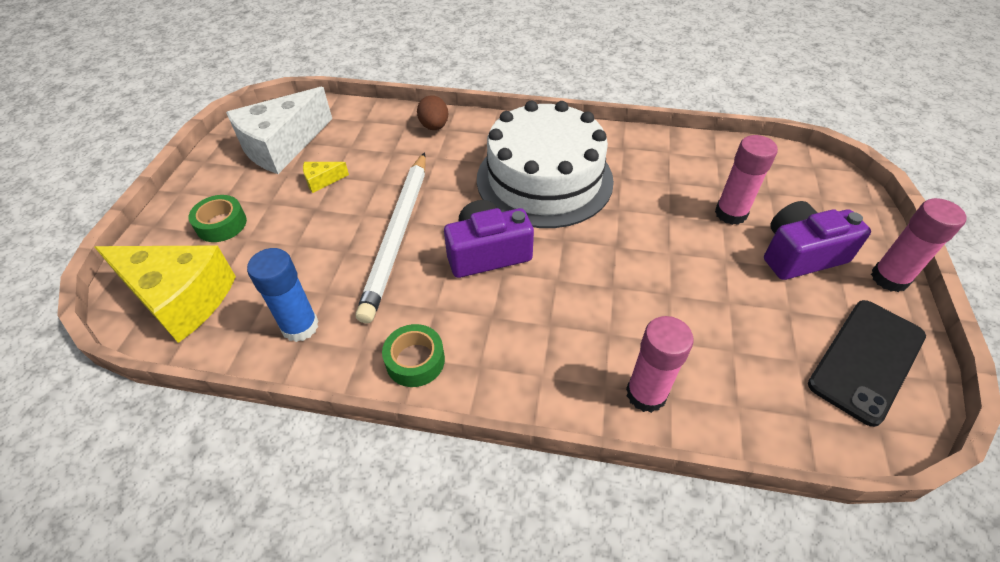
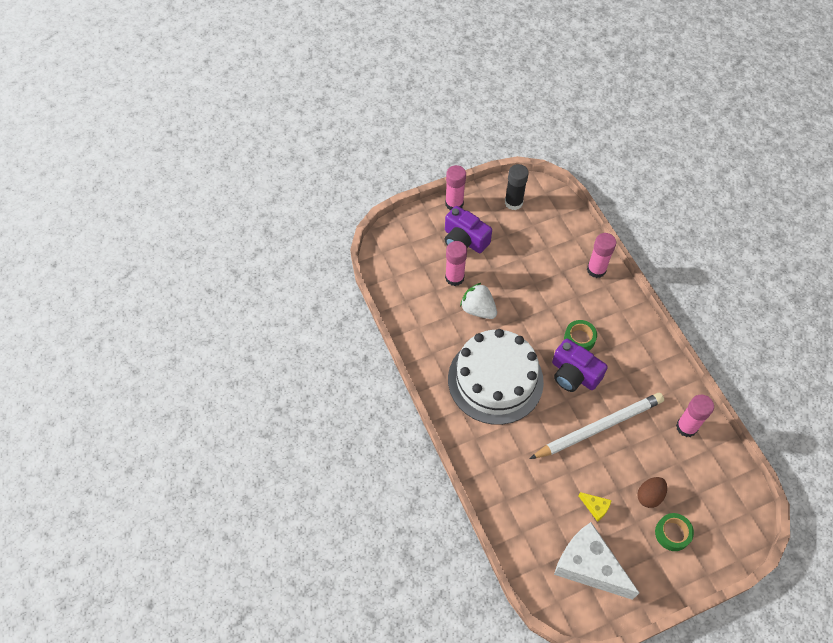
camera: 125 degrees left, 10 degrees up
(180, 298) = (725, 501): yellow cheese -> none
(282, 146) = (588, 566): white cheese -> white cheese turned 150 degrees counterclockwise
(300, 326) = (686, 427): blue glue stick -> pink glue stick
(415, 360) = (657, 363): green tape -> green tape (579, 339)
(434, 126) = (494, 479): brown egg -> brown egg (649, 496)
(660, 212) = (478, 309): none -> white strawberry
(866, 360) = (513, 202): black phone -> black glue stick

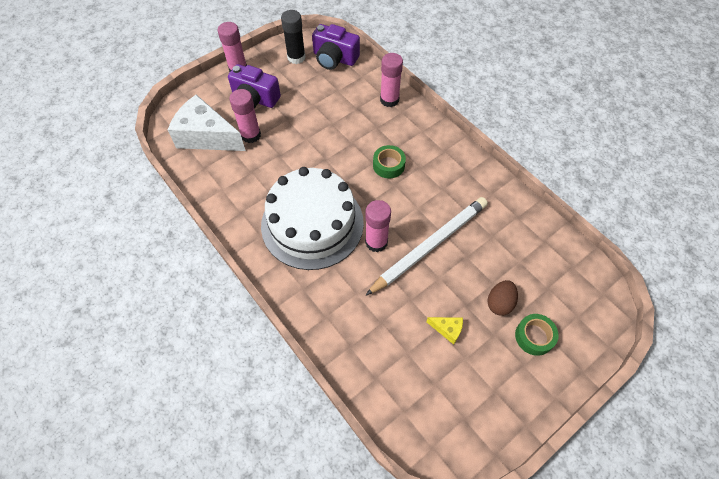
camera: 15 degrees left, 0 degrees up
(478, 309) = (280, 159): white strawberry -> none
(574, 374) = (391, 200): purple camera -> purple camera (334, 58)
(588, 566) = (456, 396): white cheese -> white cheese (206, 136)
(686, 427) = (516, 225): pink glue stick -> pink glue stick (376, 242)

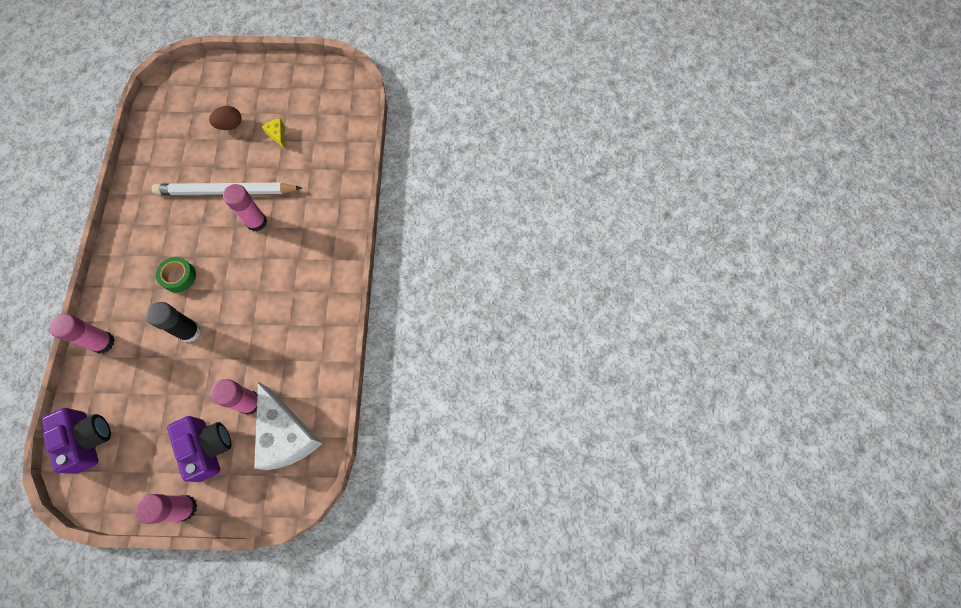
camera: 140 degrees left, 10 degrees up
(296, 57) = (118, 474): black glue stick -> black glue stick (189, 331)
(312, 224) = (284, 272): white cake -> none
(534, 336) = (235, 95): green tape -> none

